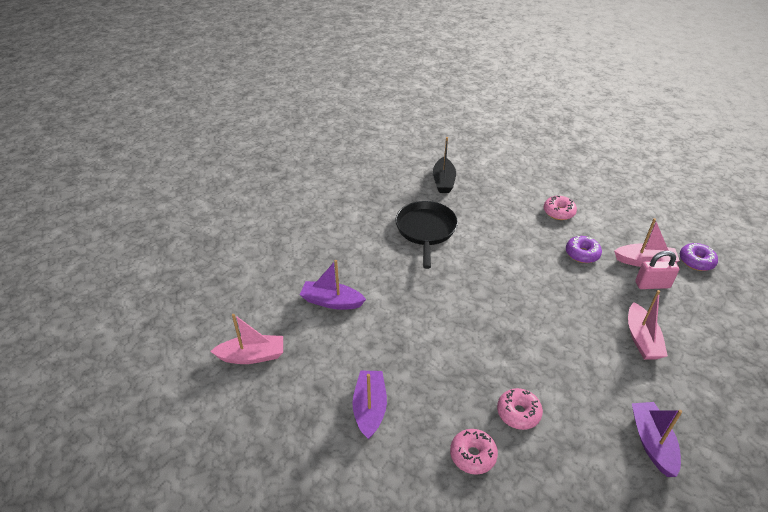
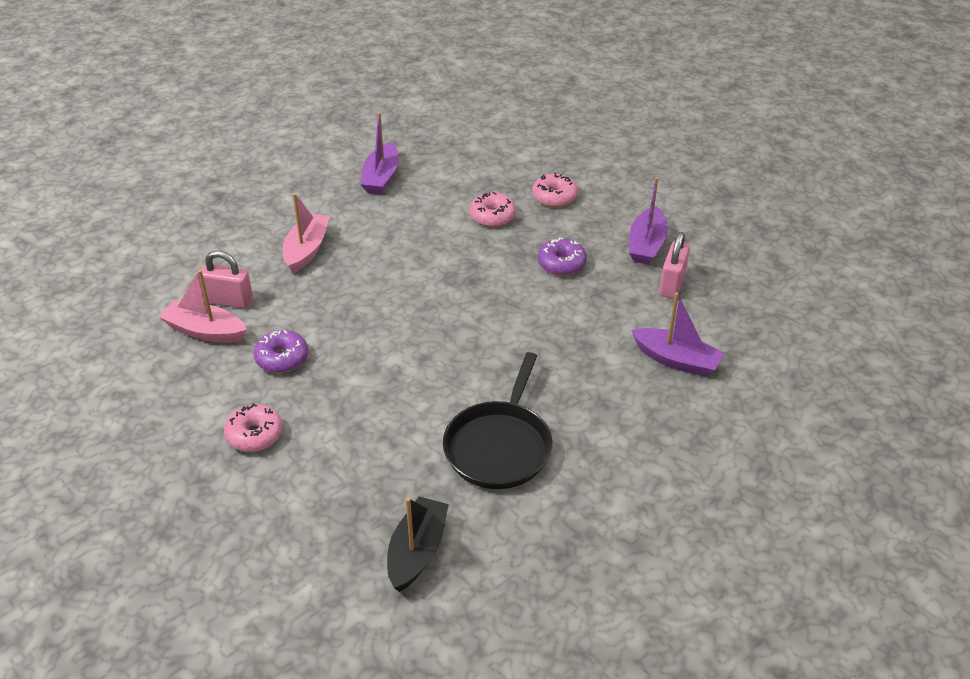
camera: 165 degrees left, 0 degrees up
(252, 356) = (783, 315): pink boat -> none
(342, 367) = (672, 284): none -> pink padlock
(696, 261) = (135, 318): purple donut -> purple donut (561, 264)

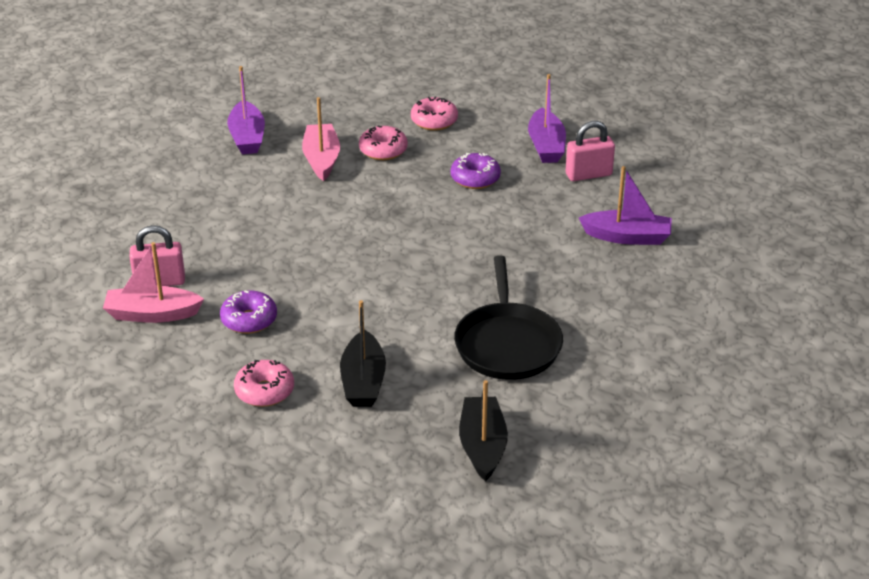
camera: 20 degrees left, 5 degrees down
(306, 250) = (211, 219): pink boat -> pink boat (321, 159)
(346, 449) = (363, 381): none -> black boat
(672, 284) = (588, 175): pink padlock -> pink padlock turned 75 degrees clockwise

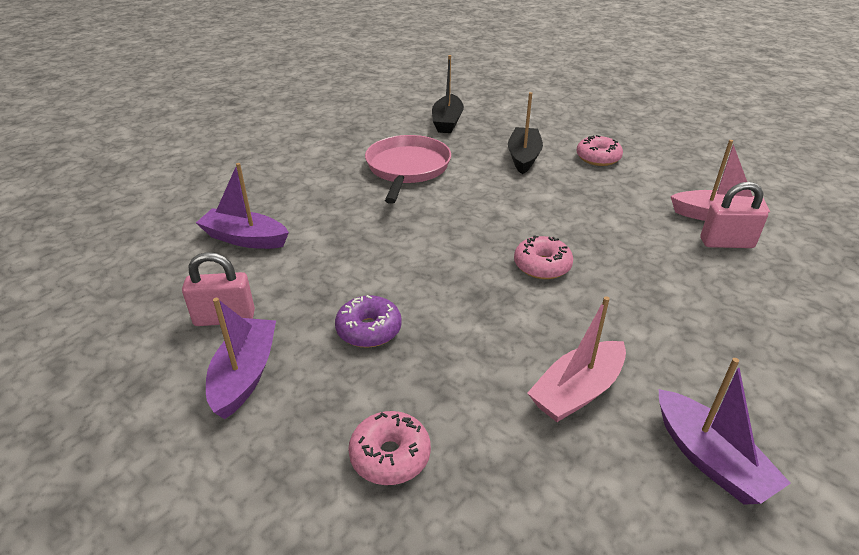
camera: 170 degrees left, 0 degrees up
(247, 137) = (709, 459): purple boat -> purple boat turned 150 degrees clockwise
(249, 320) = (624, 203): purple donut -> none
(321, 159) = (577, 391): pink boat -> pink boat turned 45 degrees clockwise
(383, 150) = (484, 397): pink donut -> pink donut (542, 266)
(507, 344) = (407, 168): black pan -> pink pan

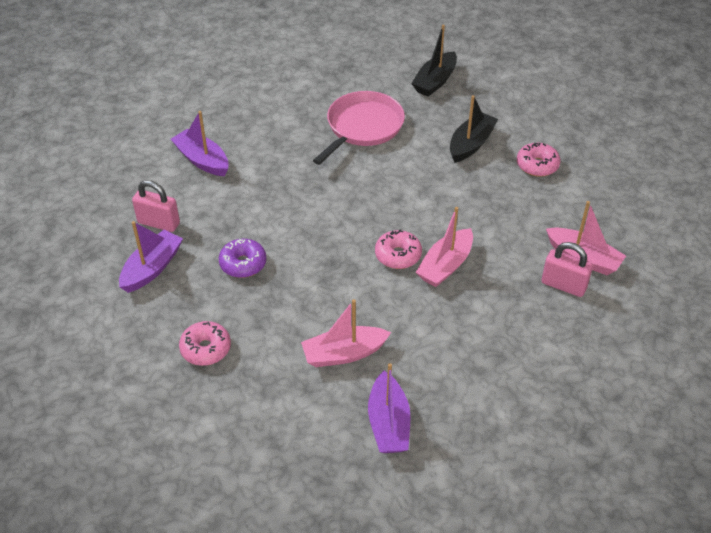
camera: 25 degrees right, 10 degrees up
(599, 260) = (445, 266): none -> pink boat

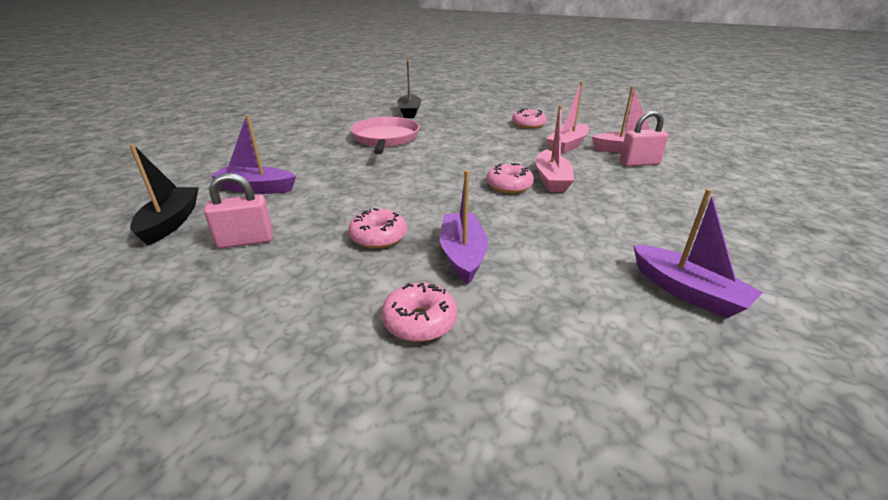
camera: 35 degrees left, 15 degrees down
(152, 268) = (271, 278): purple boat -> purple boat (462, 254)
(243, 264) = (378, 237): purple donut -> pink donut
(344, 354) = (565, 259): pink boat -> pink boat (568, 145)
(471, 144) = (473, 127): black boat -> black boat (171, 222)

